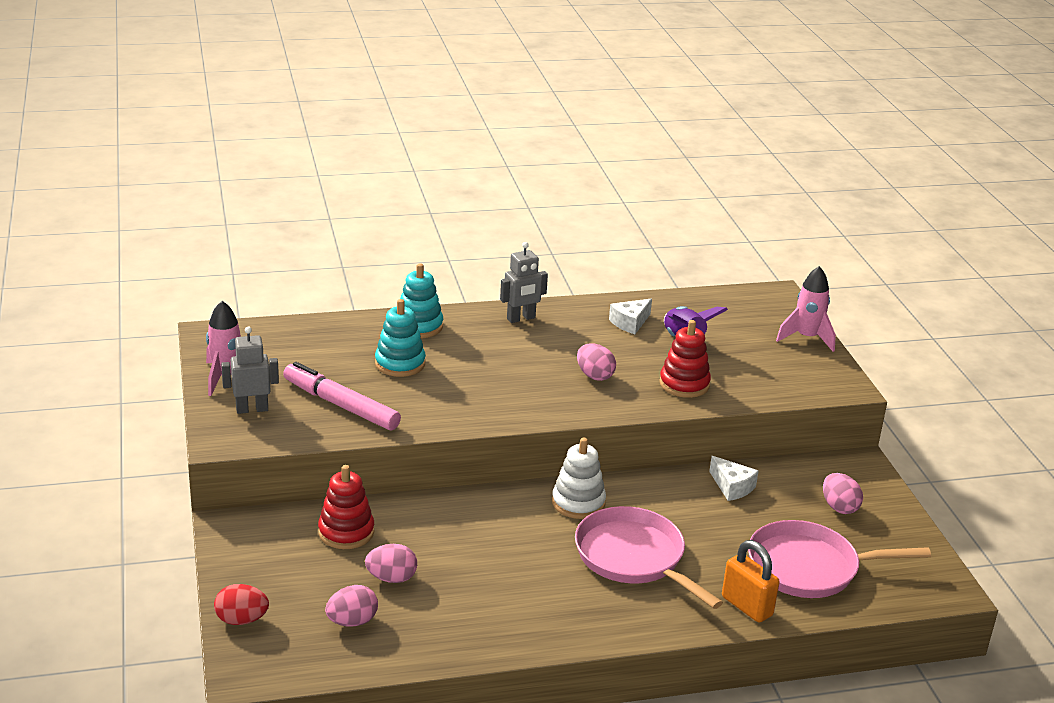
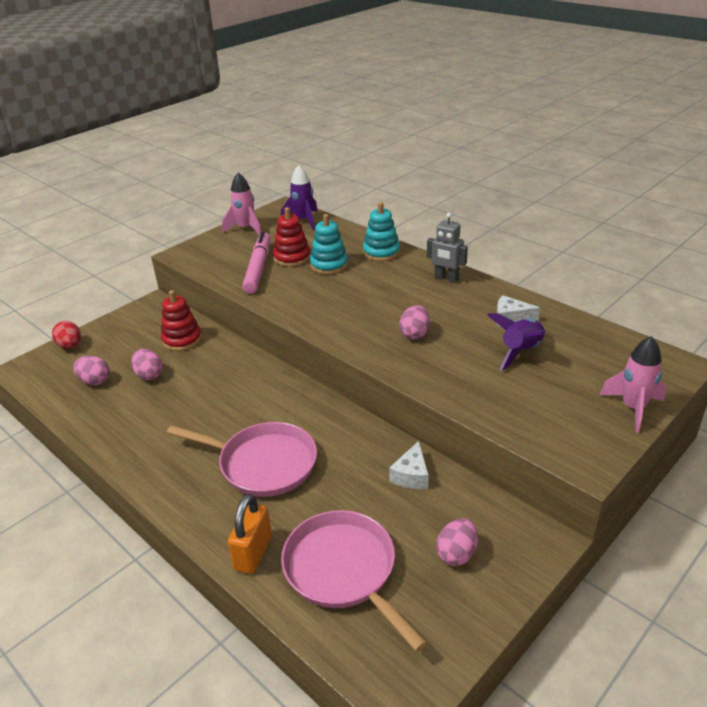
camera: 60 degrees right, 5 degrees up
(252, 409) = (222, 248): grey robot -> none
(269, 337) = (303, 221): none -> purple rocket
(578, 503) = (304, 410): white stacking toy -> none
(633, 557) = (263, 464): pink pan -> pink pan turned 90 degrees clockwise
(684, 384) = (460, 376): red stacking toy -> red stacking toy (292, 257)

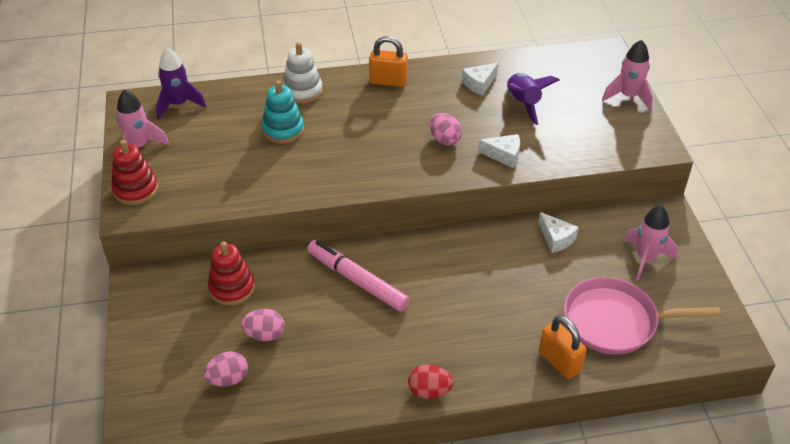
camera: 55 degrees left, 10 degrees up
(70, 346) = (138, 377): red egg -> red egg (429, 391)
(258, 268) = (230, 173): pink marker -> pink marker (357, 280)
(263, 464) = (467, 312): pink pan -> none
(292, 257) = (239, 144): red stacking toy -> red stacking toy (136, 189)
(381, 252) = (302, 91): turquoise stacking toy -> white stacking toy
(437, 372) = (503, 155): none -> white cheese
(446, 278) = (388, 81): grey robot -> orange padlock
(457, 554) = (645, 258): pink egg -> pink rocket

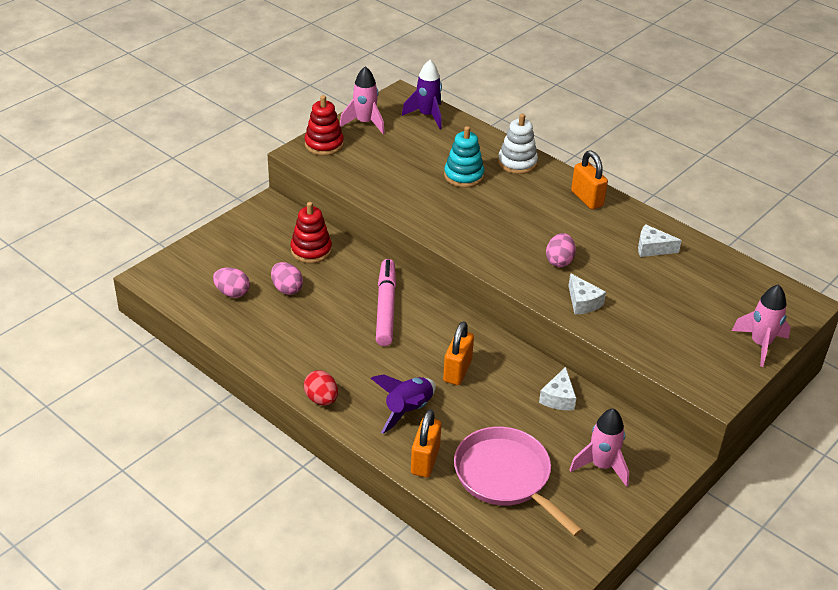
camera: 50 degrees right, 5 degrees down
(475, 280) = (457, 371): none -> orange padlock
(523, 104) = (661, 284): purple rocket -> purple rocket (408, 410)

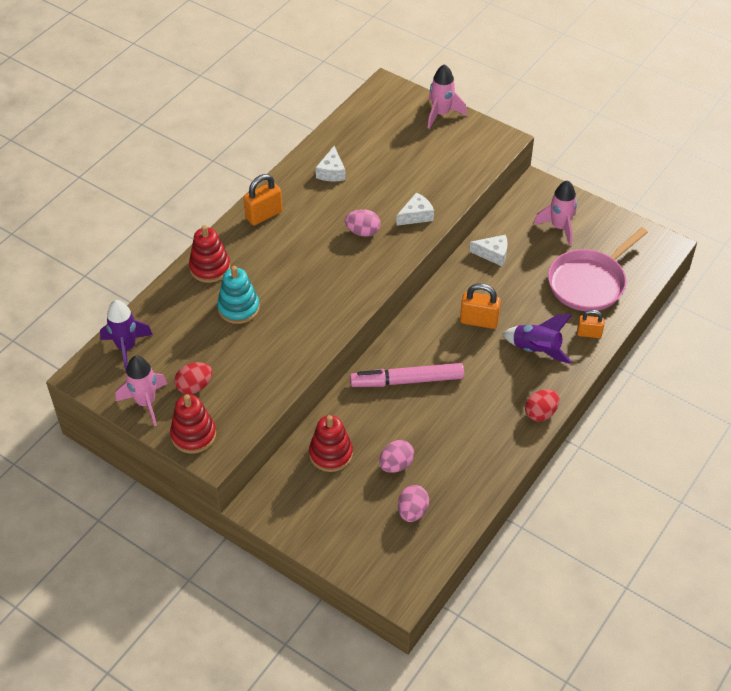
camera: 95 degrees left, 10 degrees up
(376, 147) = (194, 386): none -> red egg
(425, 461) = (589, 333): orange padlock -> orange padlock, size x0.65
(517, 163) = (210, 267): white stacking toy -> red stacking toy

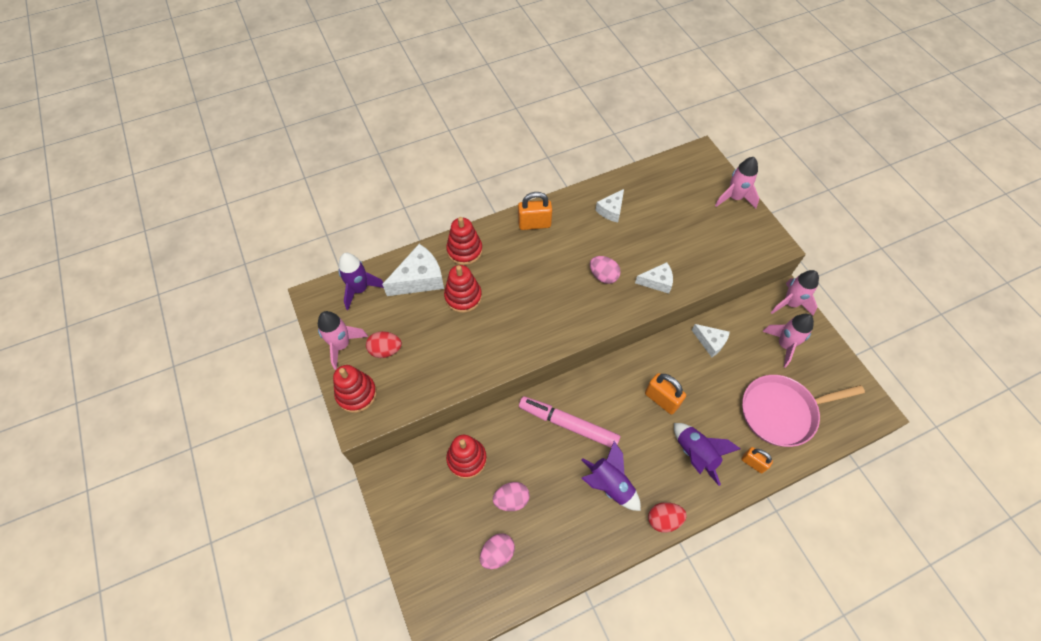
camera: 30 degrees right, 10 degrees up
(182, 312) = (419, 279): none -> white cheese
(238, 308) = (463, 297): turquoise stacking toy -> red stacking toy
(477, 410) = (610, 485): none -> purple rocket
(544, 190) = (790, 303): none -> pink rocket

